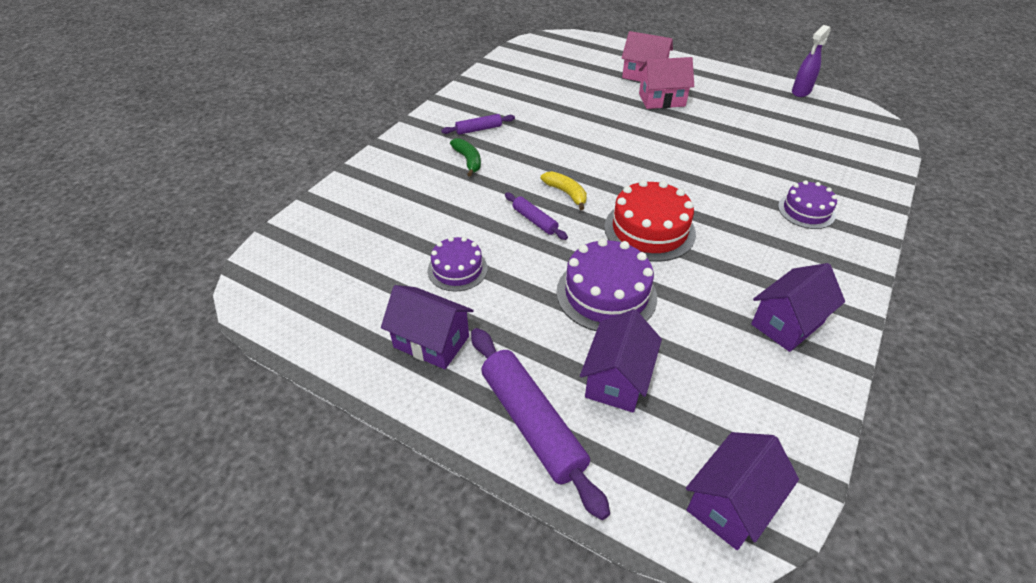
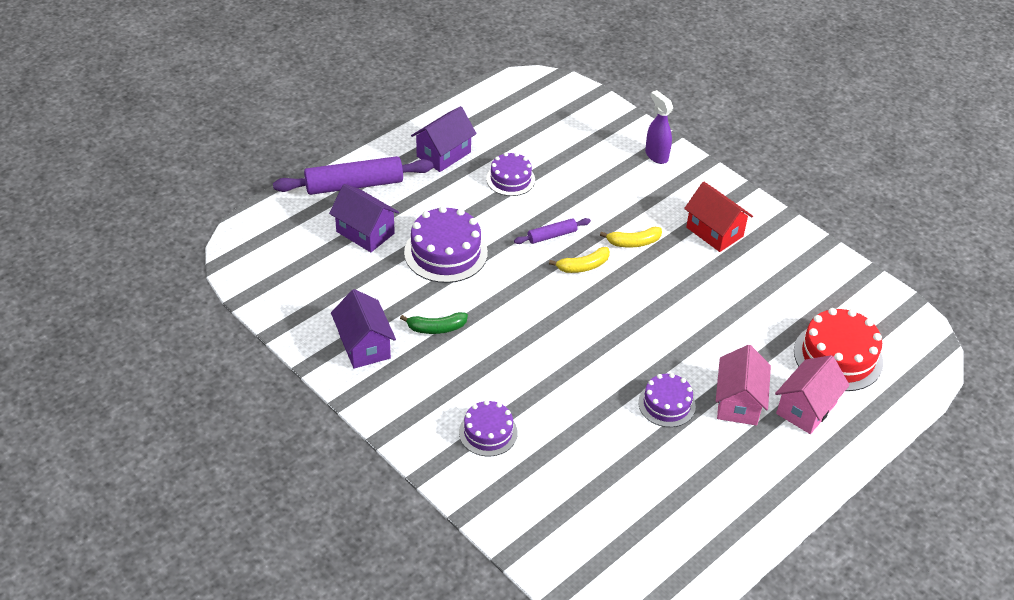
camera: 105 degrees right, 0 degrees up
(468, 161) = (659, 213): green banana -> green banana (436, 328)
(478, 129) = (714, 232): purple rolling pin -> red house
(516, 169) = (633, 242): none -> yellow banana
(649, 230) = (509, 305): red cake -> red cake (838, 356)
(691, 128) = (666, 404): none -> purple cake
(730, 503) = (253, 252): purple house -> none
(801, 92) = (723, 561): purple spray bottle -> purple spray bottle (656, 155)

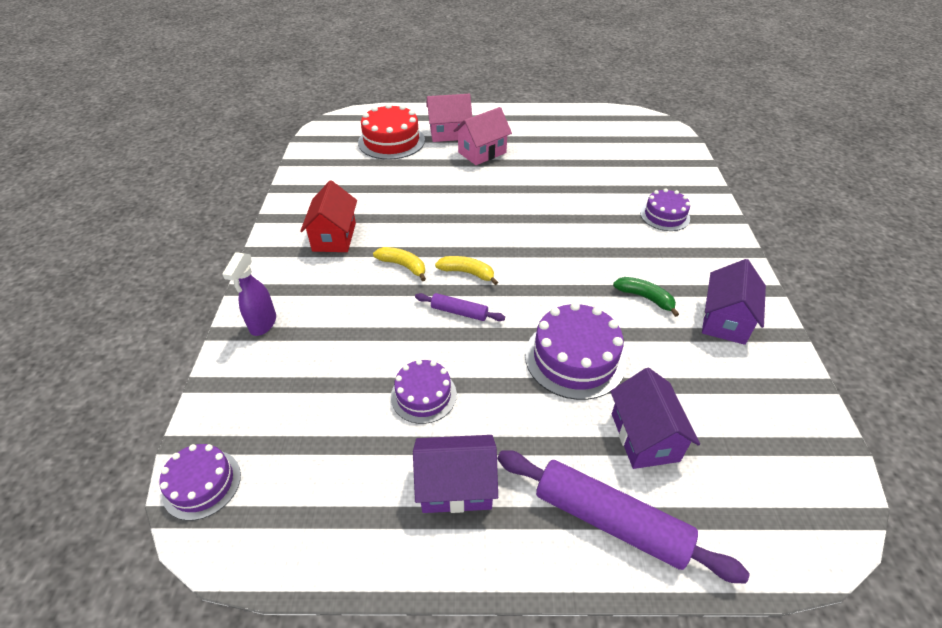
camera: 135 degrees left, 0 degrees up
(666, 404) = (526, 172): purple cake -> purple cake (202, 484)

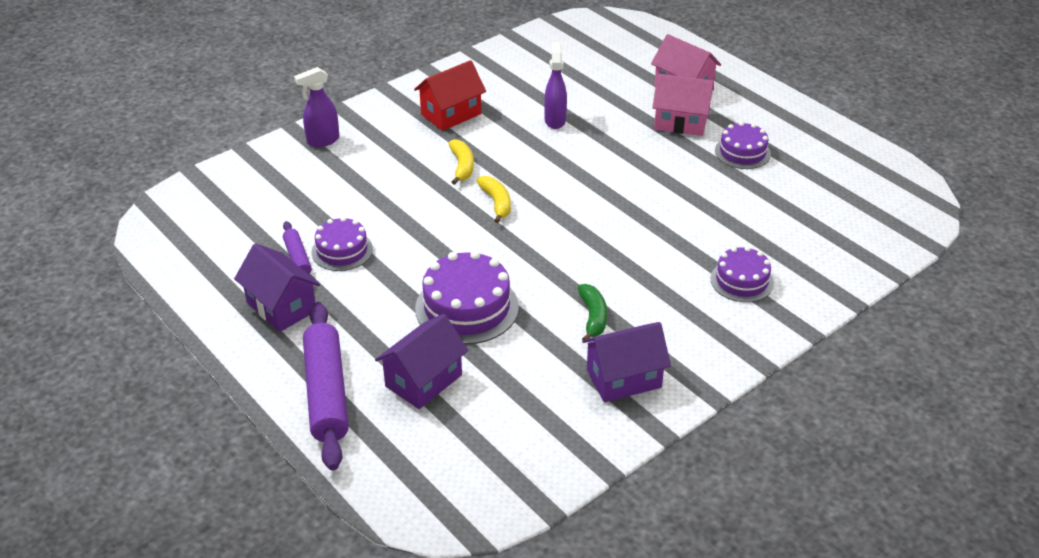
camera: 50 degrees right, 5 degrees down
(202, 484) = (177, 201): purple cake -> purple cake (742, 152)
(391, 141) = (620, 64): red cake -> none
(410, 196) = (555, 120): none -> purple spray bottle
(459, 312) = (445, 223): purple rolling pin -> purple rolling pin (297, 258)

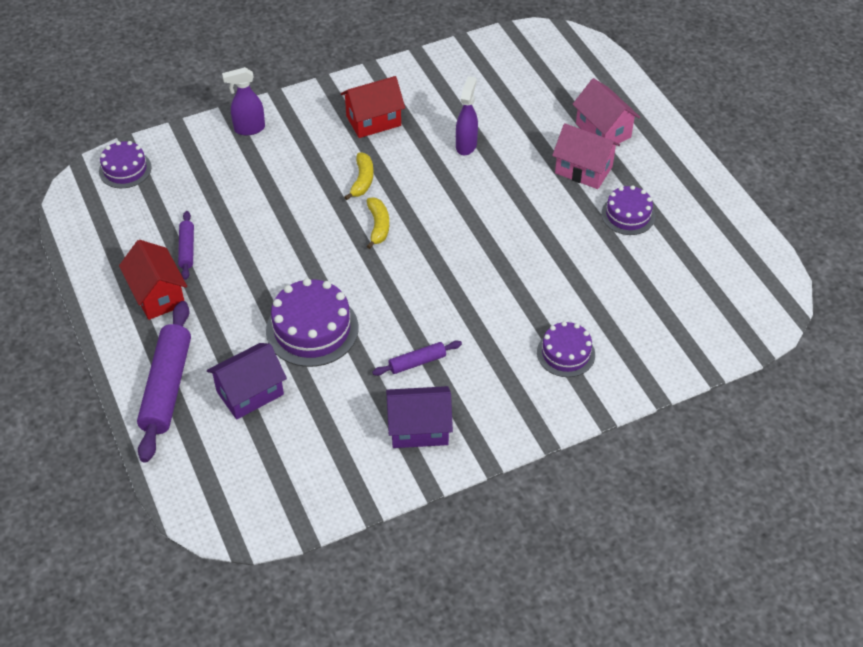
camera: 15 degrees right, 10 degrees up
(281, 307) = (158, 295): purple house -> red house
(342, 250) = (227, 249): purple cake -> purple cake (125, 169)
(593, 317) = (417, 362): green banana -> purple rolling pin

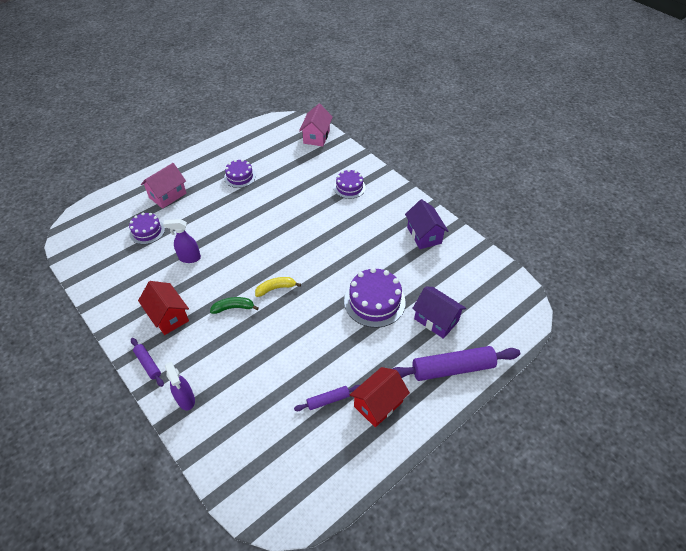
camera: 105 degrees left, 0 degrees up
(125, 169) = (250, 485): purple cake -> purple cake (147, 231)
(362, 180) = (233, 308): yellow banana -> green banana
(417, 362) = (379, 245): purple rolling pin -> purple rolling pin (148, 364)
(583, 170) = (205, 199): pink house -> pink house (316, 136)

